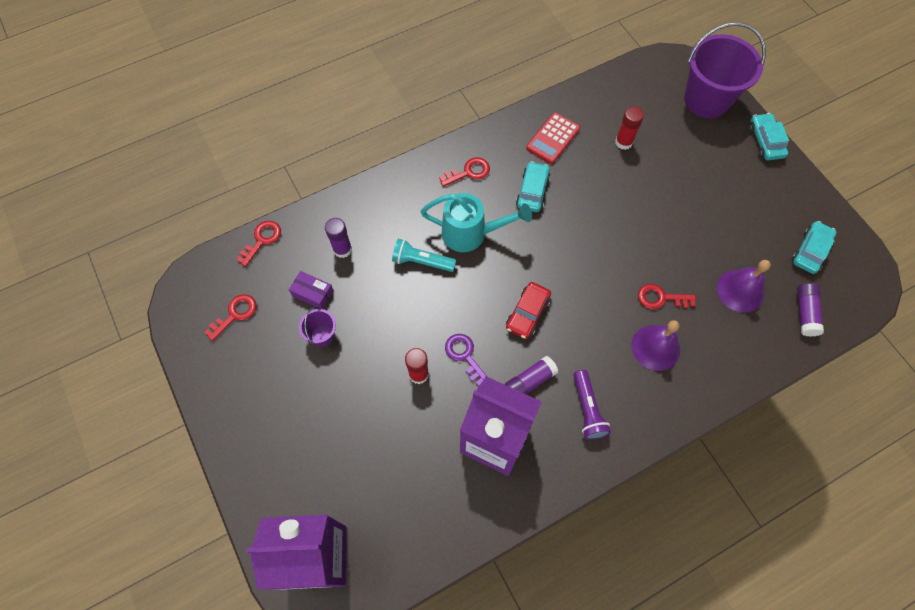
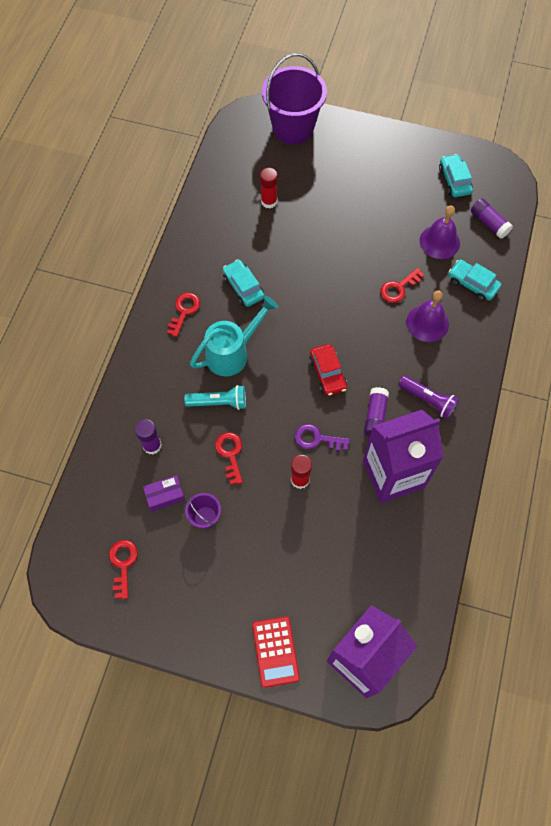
camera: 45 degrees left, 0 degrees up
(262, 240) = (82, 494): red key -> red key (230, 454)
(422, 261) = (219, 402): turquoise flashlight -> turquoise flashlight turned 150 degrees counterclockwise
(553, 138) = (218, 238): red calculator -> red calculator (275, 651)
(765, 141) = (358, 128): turquoise car -> turquoise car (472, 284)

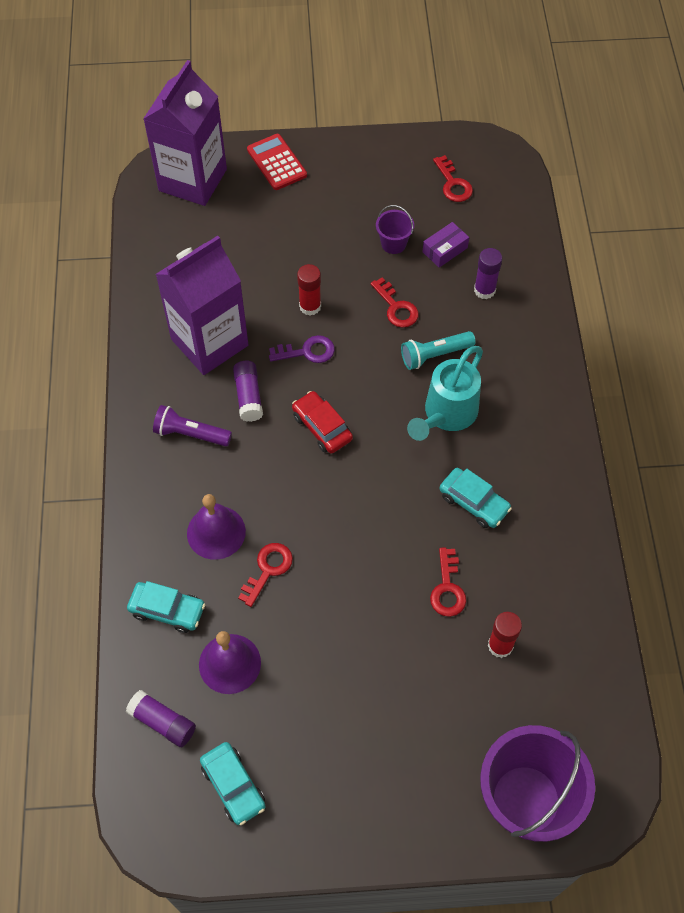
camera: 160 degrees right, 5 degrees down
(184, 311) = (531, 446): red key -> red key (447, 588)

